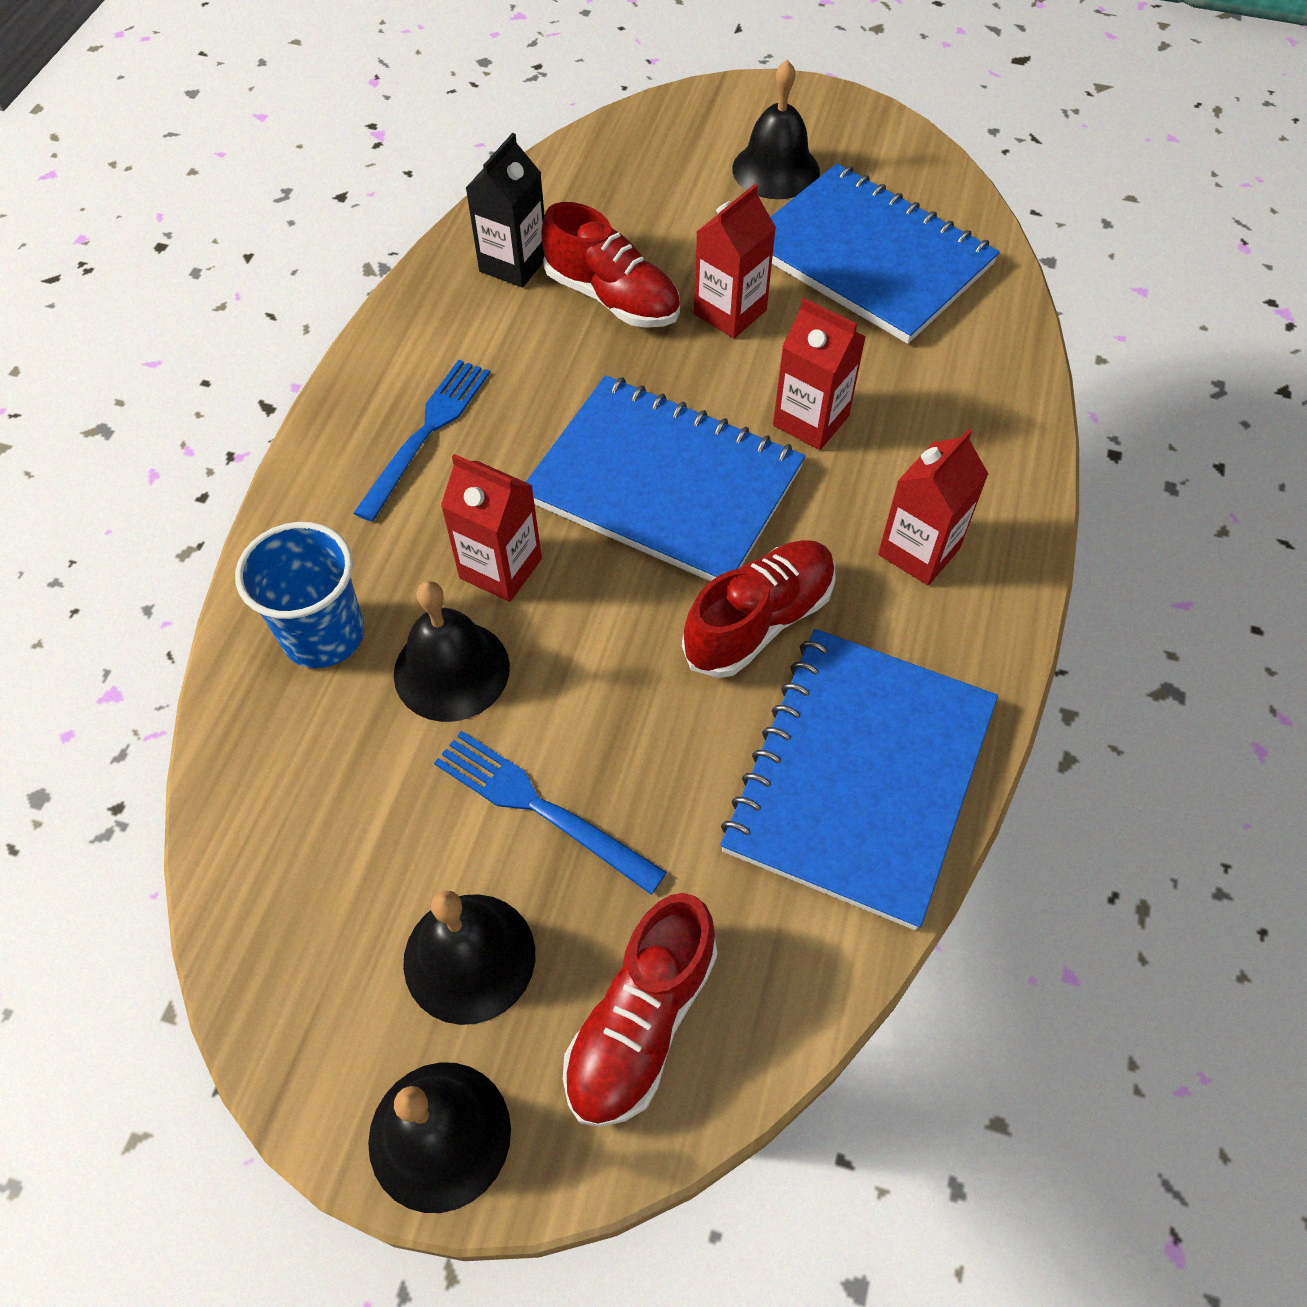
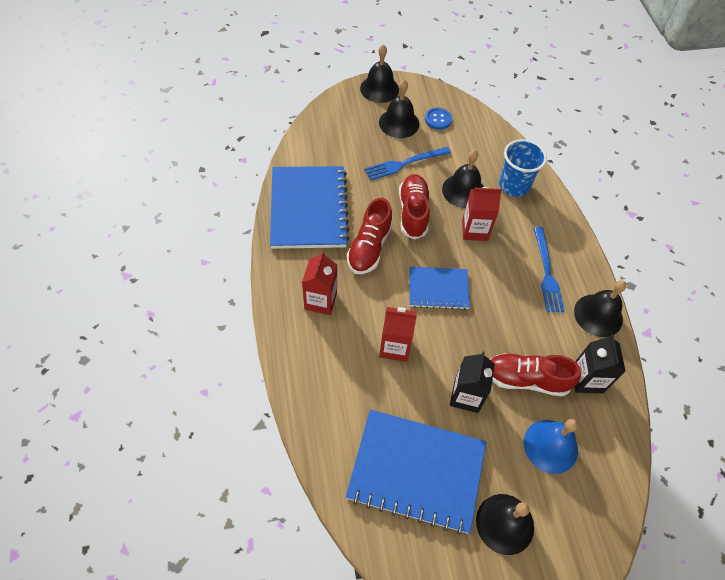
camera: 150 degrees right, 0 degrees up
(350, 920) = (438, 119): none -> blue button
(403, 335) = (598, 315): none -> black bell
(541, 808) = (405, 163): blue fork -> blue fork turned 150 degrees clockwise
(641, 1022) = (342, 125): red shoe -> red shoe (413, 212)
(644, 215) = (550, 446): none -> blue bell
(664, 484) = (438, 289): blue notebook -> blue notebook, size x0.57
(730, 312) = (466, 396): red carton -> black carton

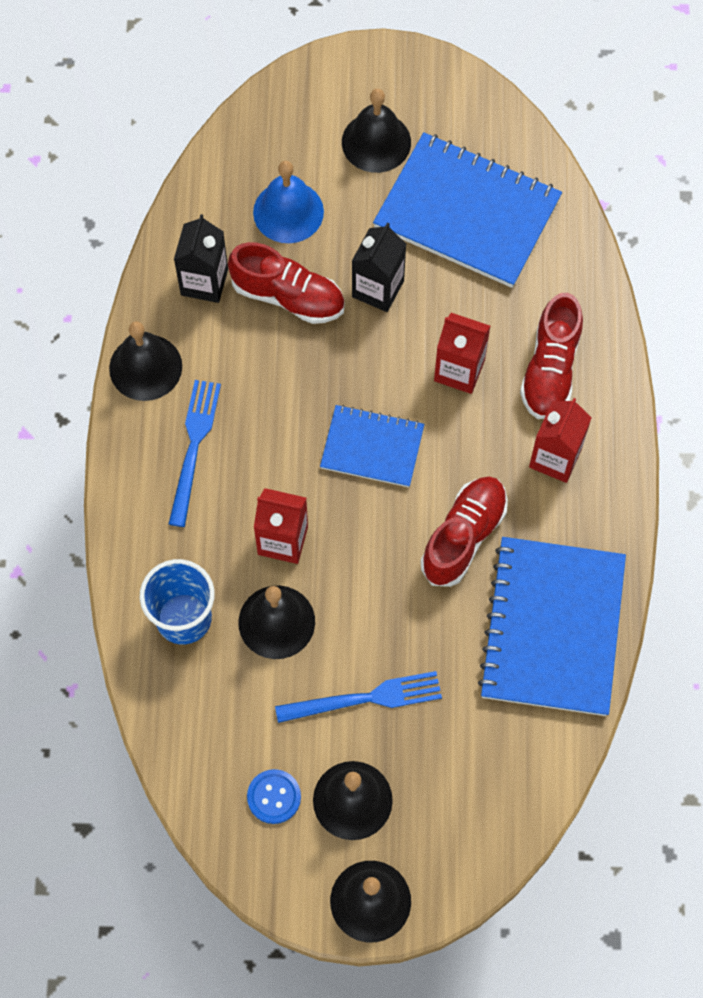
camera: 165 degrees left, 10 degrees up
(413, 212) = (376, 591): red shoe -> red shoe (550, 369)

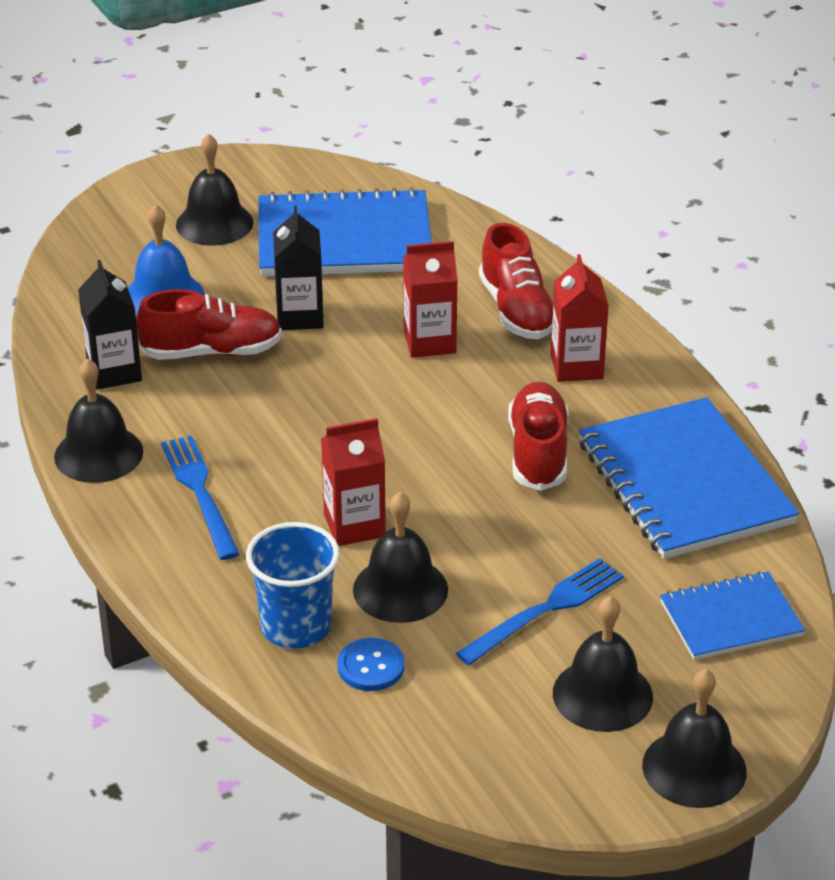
camera: 30 degrees left, 30 degrees down
(274, 797) = (516, 728): blue button -> blue button (371, 666)
(372, 447) = (389, 425): blue notebook -> blue notebook (731, 619)

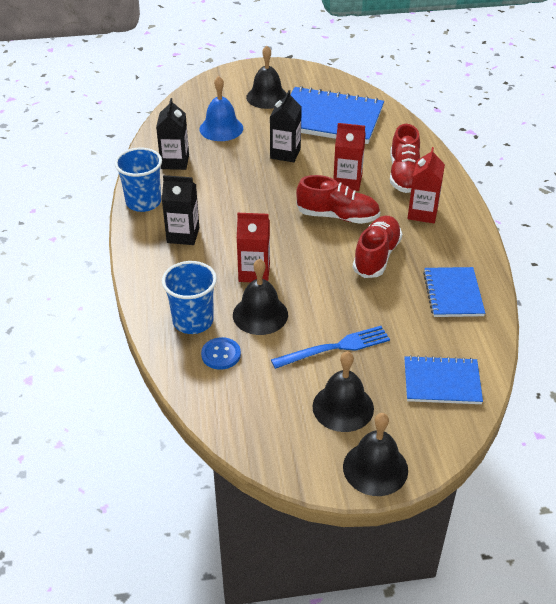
camera: 20 degrees right, 5 degrees up
(98, 454) = (143, 202): black bell -> blue cup
(200, 493) = (183, 235): blue fork -> black carton
(212, 352) = (230, 162): red shoe -> red shoe (338, 216)
(684, 483) = (453, 294): blue notebook -> blue notebook, size x0.57

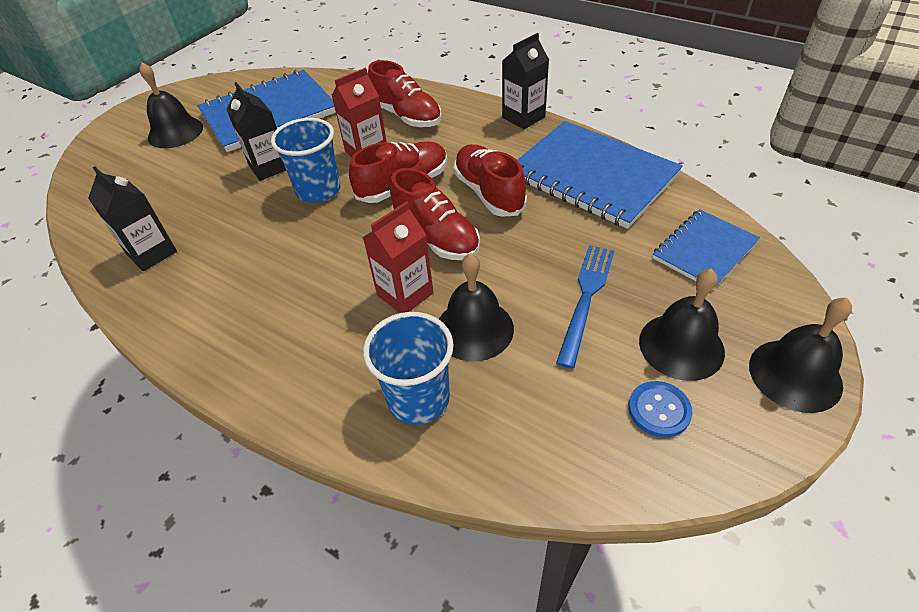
camera: 45 degrees left, 5 degrees up
(143, 202) = (170, 321): blue cup -> blue cup (318, 190)
(183, 235) = (271, 318): black carton -> black carton (523, 117)
(221, 128) = (163, 188): blue bell -> none
(221, 354) = (501, 406): blue button -> blue button (659, 410)
(311, 257) = (436, 236): none -> red shoe
(422, 213) = (468, 134): red carton -> none
(453, 294) = (592, 176): blue notebook -> blue notebook, size x1.77

